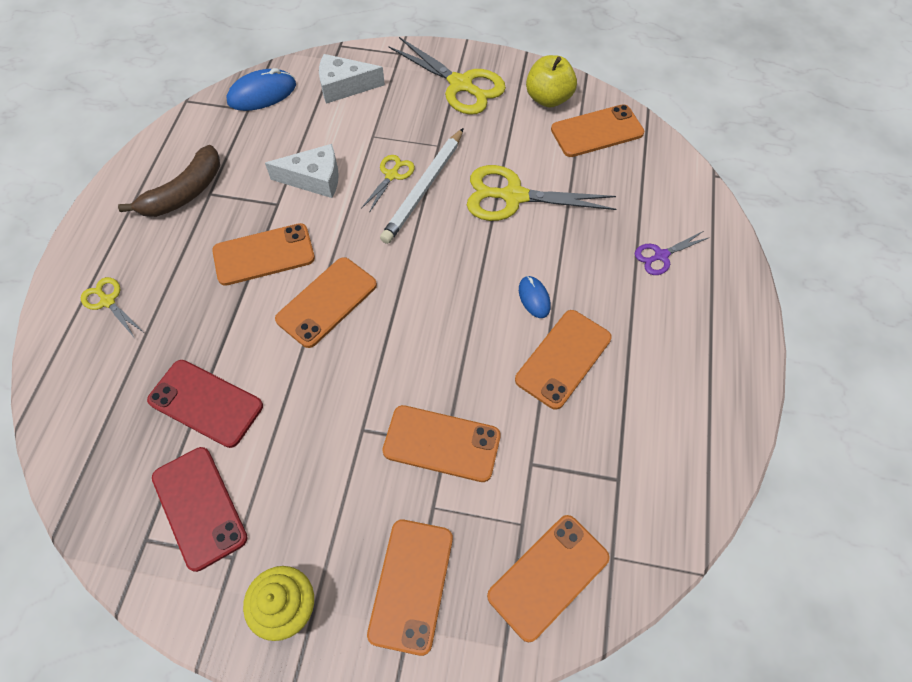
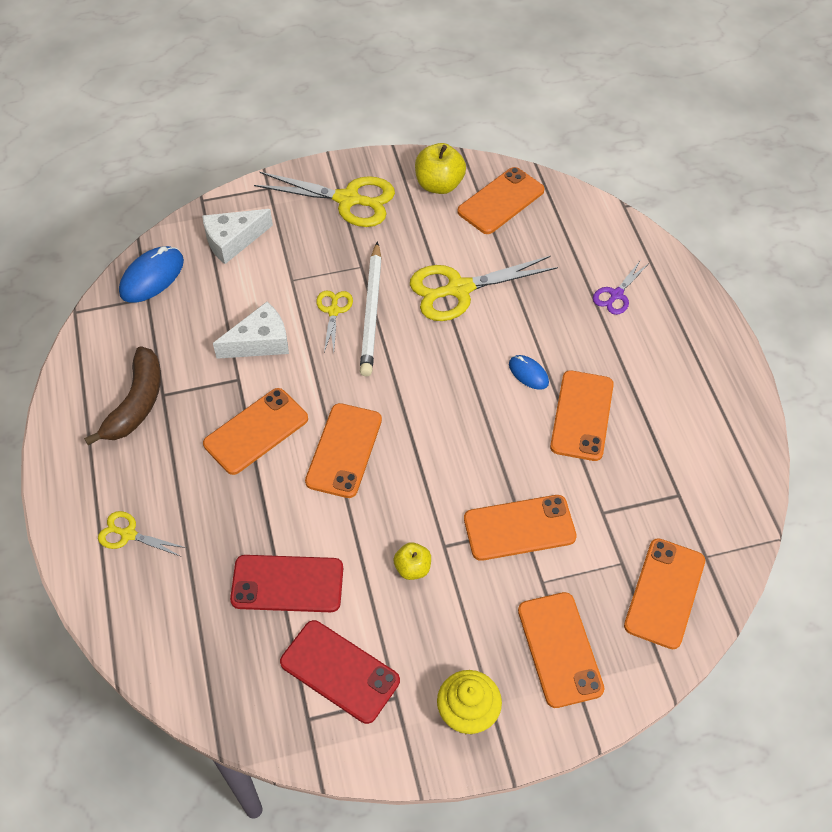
camera: 25 degrees left, 5 degrees down
(321, 438) = (412, 568): none -> yellow apple

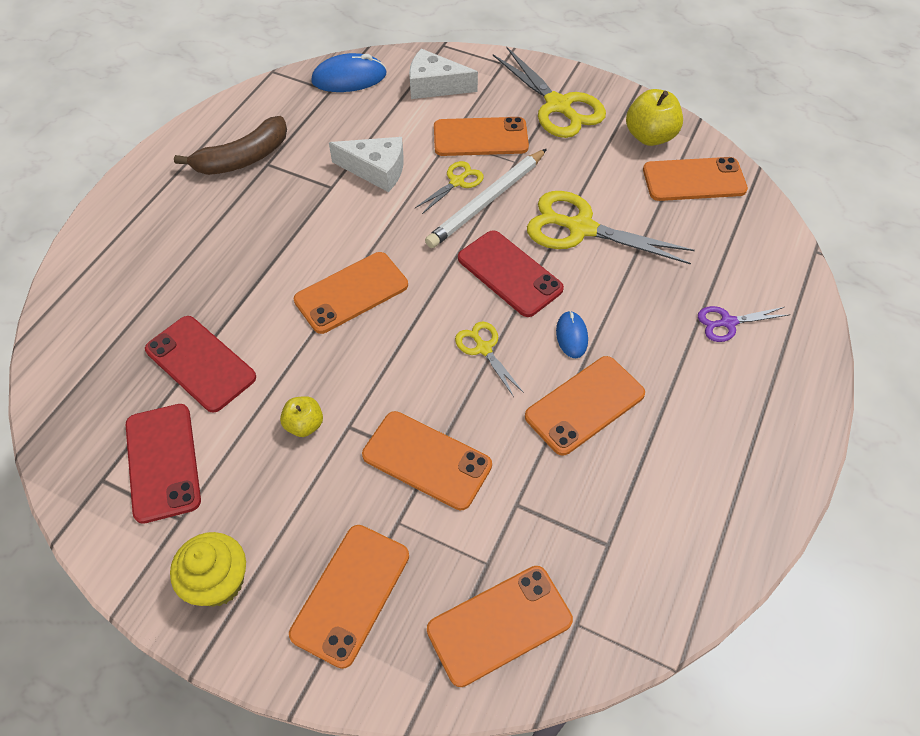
camera: 40 degrees right, 0 degrees up
(128, 534) = (137, 245): yellow scissors -> yellow scissors (483, 348)
(256, 431) = (302, 233): orange phone -> orange phone (480, 137)
(443, 357) = (509, 274): none -> red phone

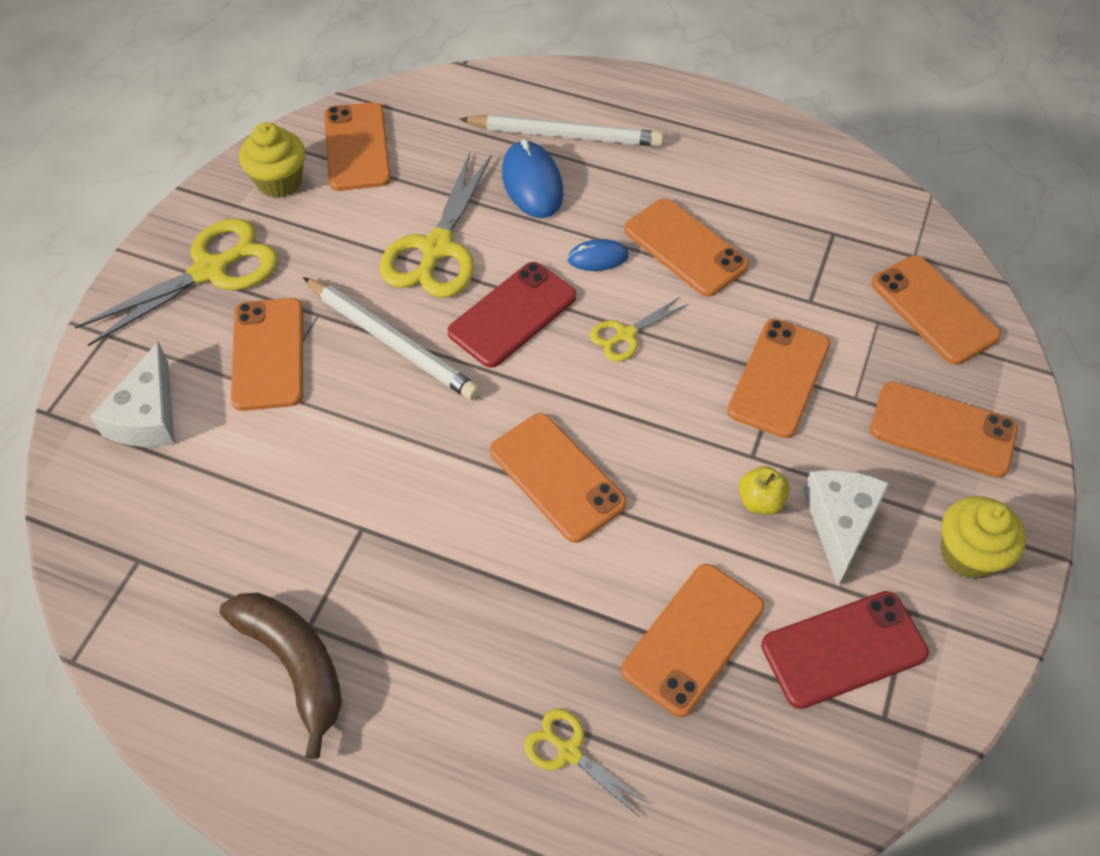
camera: 95 degrees left, 0 degrees up
(201, 363) = (693, 638): red phone -> orange phone
(349, 78) = (110, 536): blue mouse -> blue mouse (532, 183)
(376, 170) = (329, 473): white cheese -> white cheese (840, 523)
(457, 182) = (355, 375): yellow scissors -> yellow scissors (568, 751)
(650, 136) = (279, 182): yellow apple -> yellow cupcake
(727, 323) = (565, 135): purple scissors -> white pencil

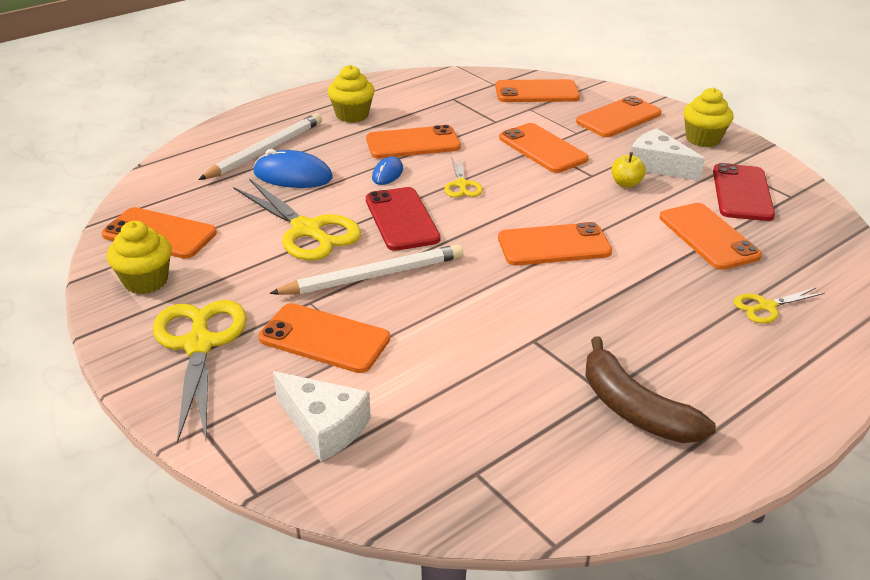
camera: 60 degrees left, 20 degrees down
(294, 664) = (634, 409): brown banana -> brown banana turned 120 degrees counterclockwise
(704, 163) = (352, 115): none -> yellow cupcake

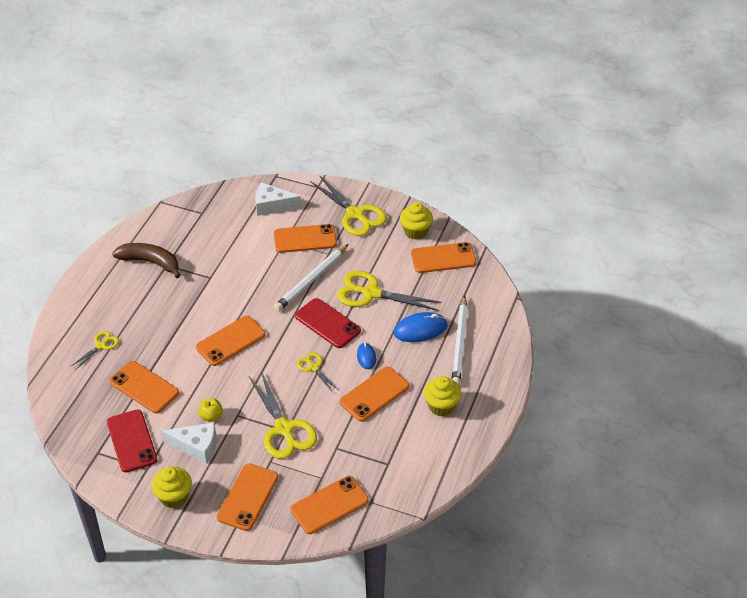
camera: 150 degrees right, 10 degrees up
(542, 148) = (284, 429): orange phone -> yellow scissors

